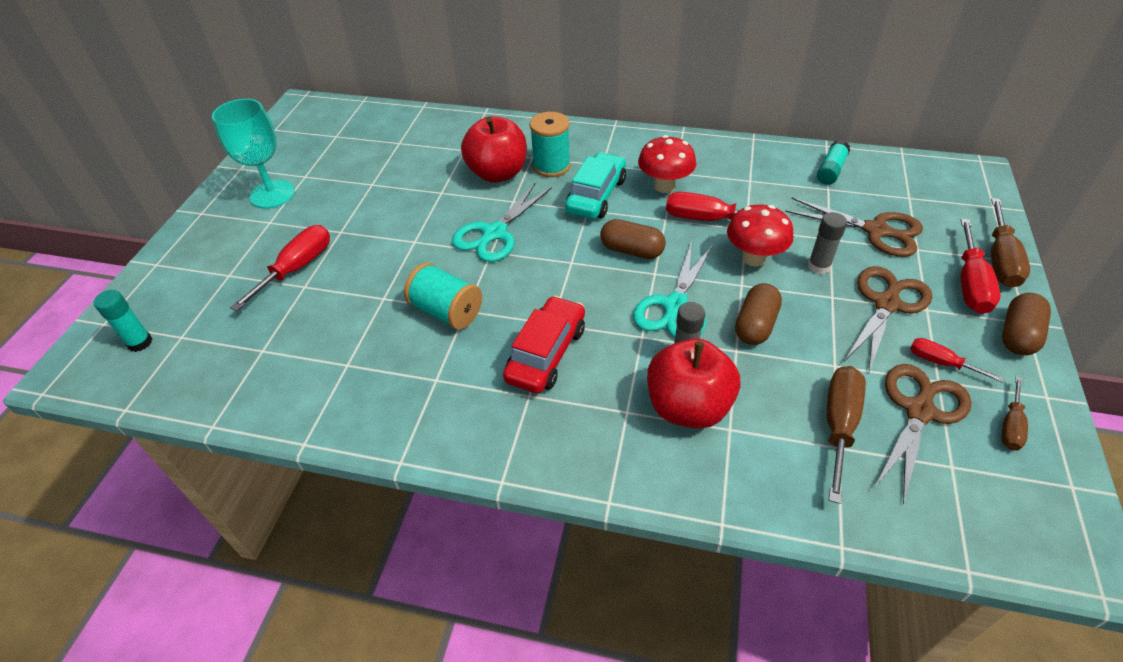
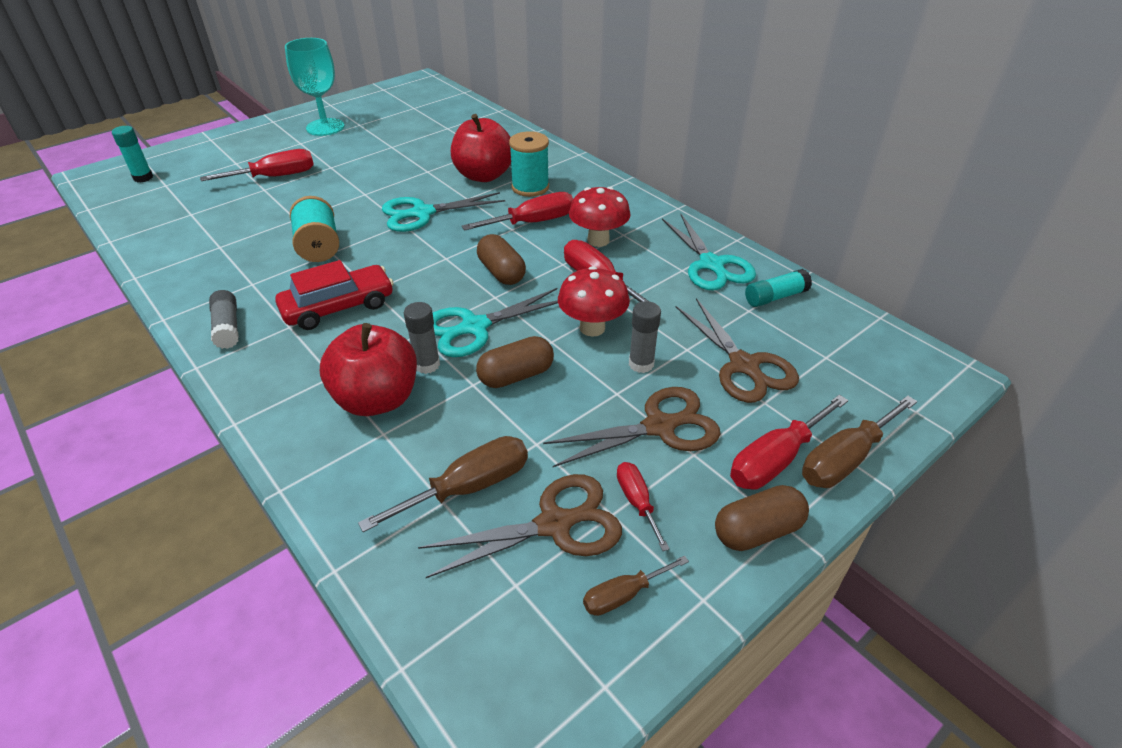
camera: 35 degrees right, 5 degrees down
(476, 430) = (227, 327): none -> grey glue stick
(596, 196) = (533, 222): turquoise car -> red screwdriver
(763, 166) = (711, 265): none -> turquoise scissors

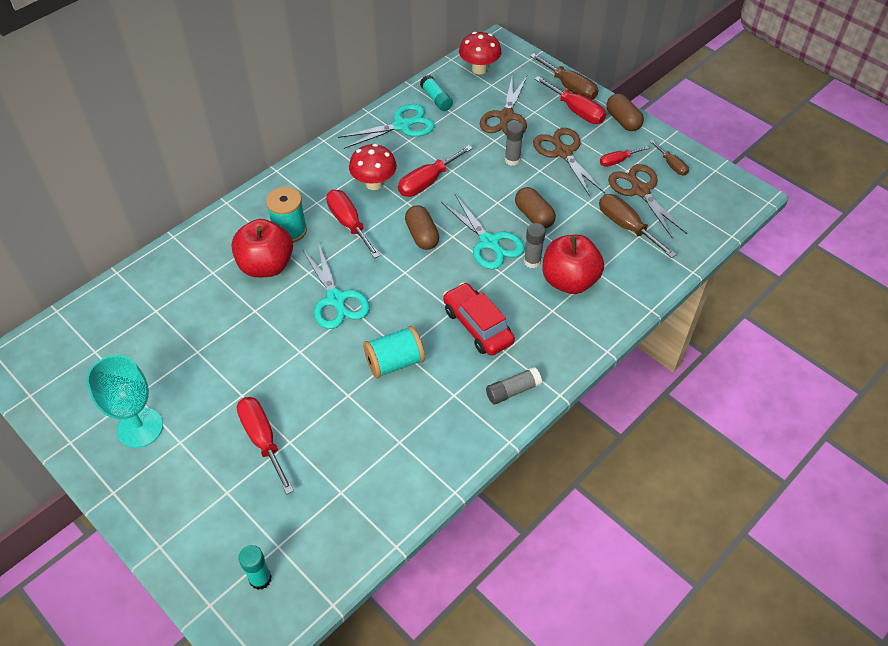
camera: 95 degrees left, 10 degrees up
(501, 272) = (422, 235): brown capsule -> brown capsule turned 75 degrees counterclockwise
(592, 328) = (481, 183): red mushroom -> red mushroom (479, 69)
(744, 366) = (506, 117): brown scissors -> brown scissors turned 135 degrees clockwise

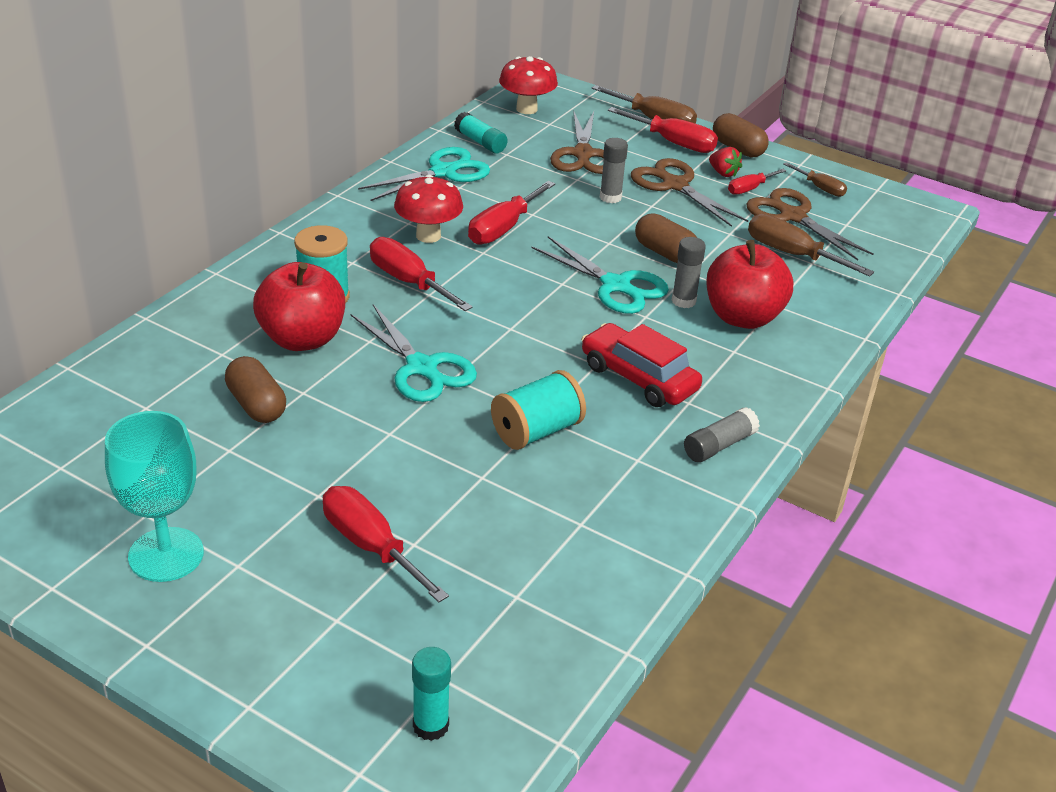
camera: 15 degrees left, 15 degrees down
(422, 235) = (519, 286): brown capsule -> brown capsule (256, 405)
(603, 144) = (723, 173): none -> red strawberry

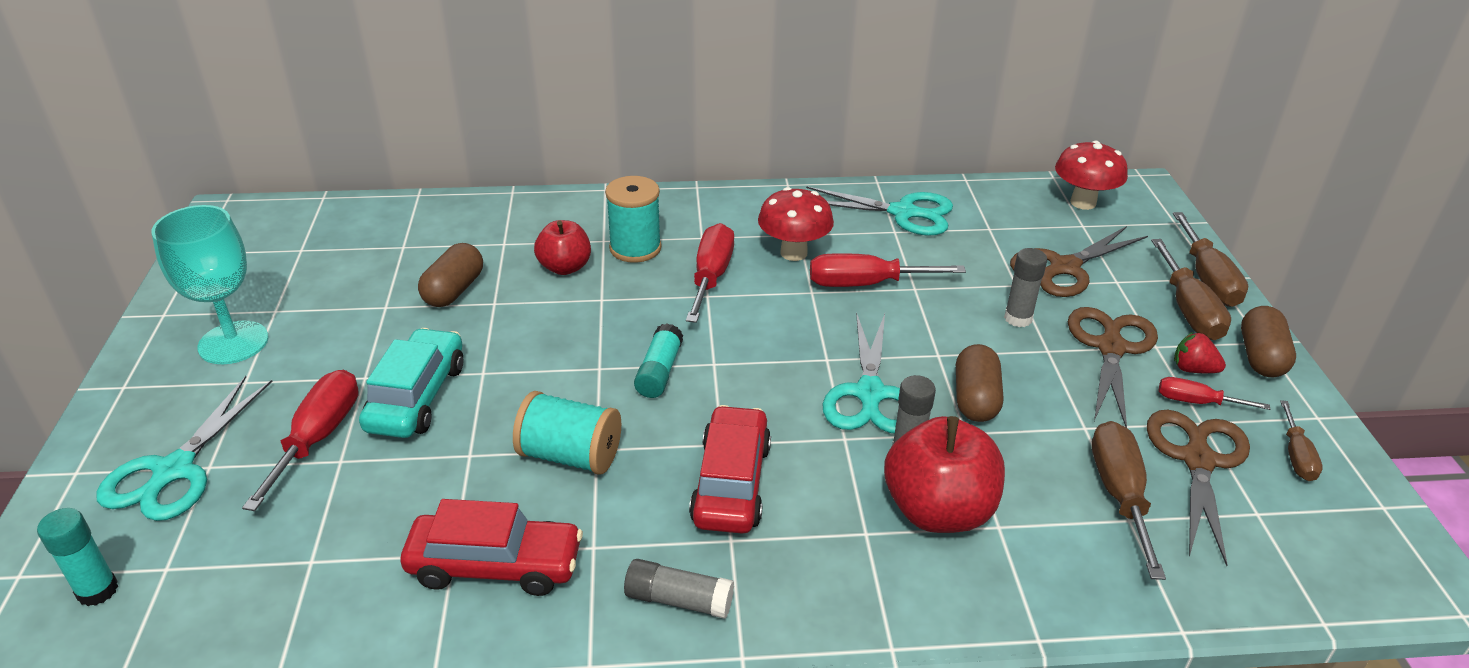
camera: 55 degrees right, 0 degrees up
(302, 339) = (565, 267): red apple -> red apple, size x0.62
(380, 477) = (417, 397): none -> turquoise car
(422, 368) = (594, 344): turquoise scissors -> turquoise scissors (174, 471)
(480, 142) = (983, 207): turquoise glue stick -> turquoise glue stick (659, 372)
(612, 509) = (495, 565): none -> red car
(673, 143) = (1188, 310): red screwdriver -> brown screwdriver
(723, 173) = (1193, 369): red strawberry -> red strawberry turned 105 degrees clockwise

